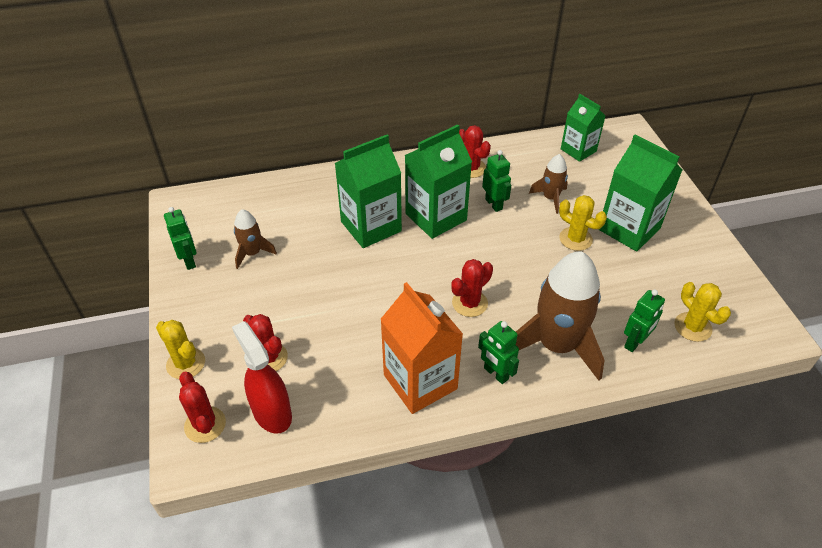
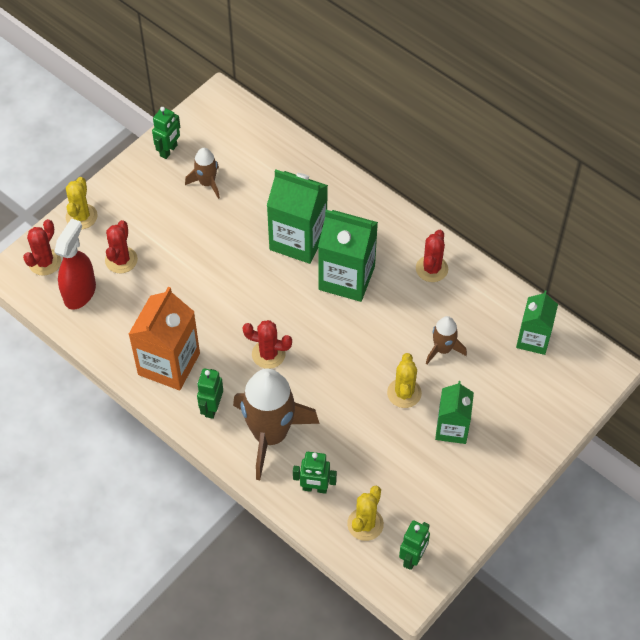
camera: 55 degrees right, 10 degrees up
(494, 204) = (398, 311): green robot -> green robot (413, 558)
(629, 229) = (452, 428): green carton -> green carton, size x0.64

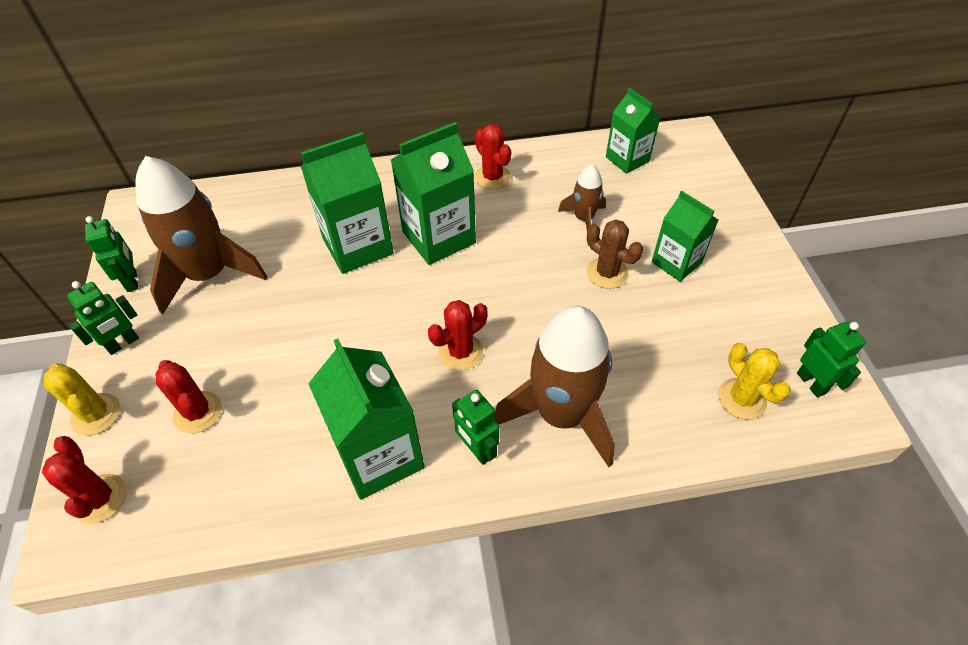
camera: 50 degrees left, 5 degrees down
(80, 292) = (185, 487): red spray bottle -> none
(169, 364) = (379, 455): orange carton -> green carton
(207, 183) = (209, 274): brown rocket -> brown rocket, size x2.02
(315, 488) = (663, 416): green robot -> green robot (123, 344)
(404, 393) = (607, 273): yellow cactus -> brown cactus

